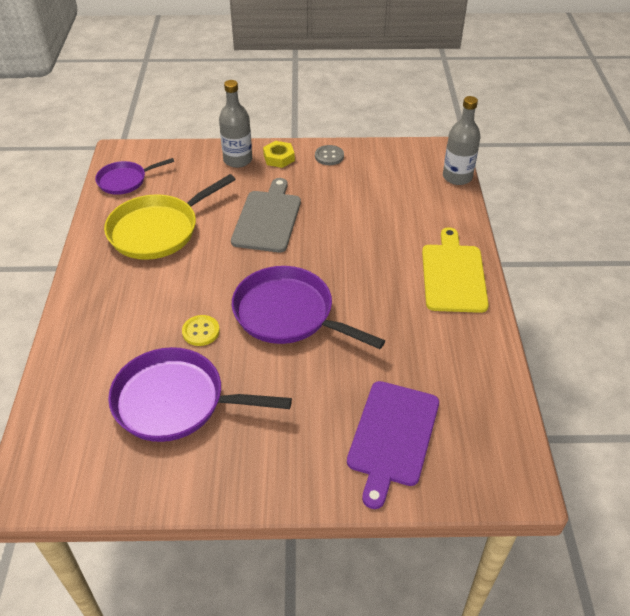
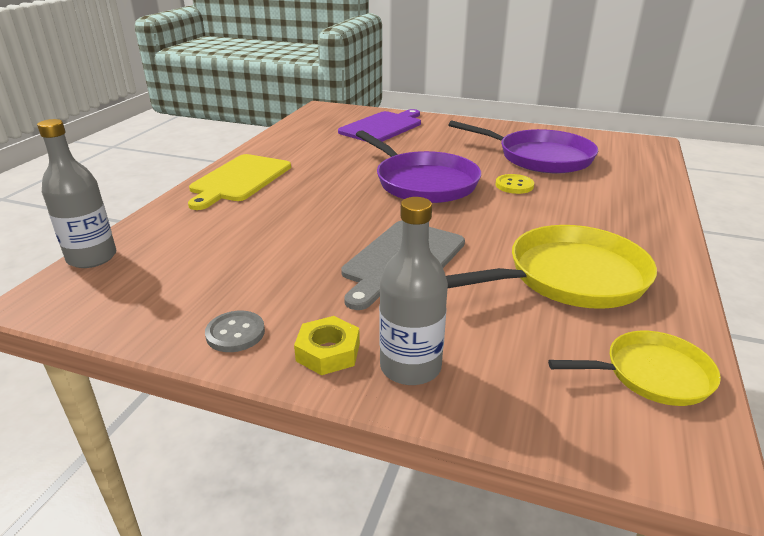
camera: 160 degrees left, 15 degrees down
(124, 181) = (652, 374): purple pan -> yellow pan

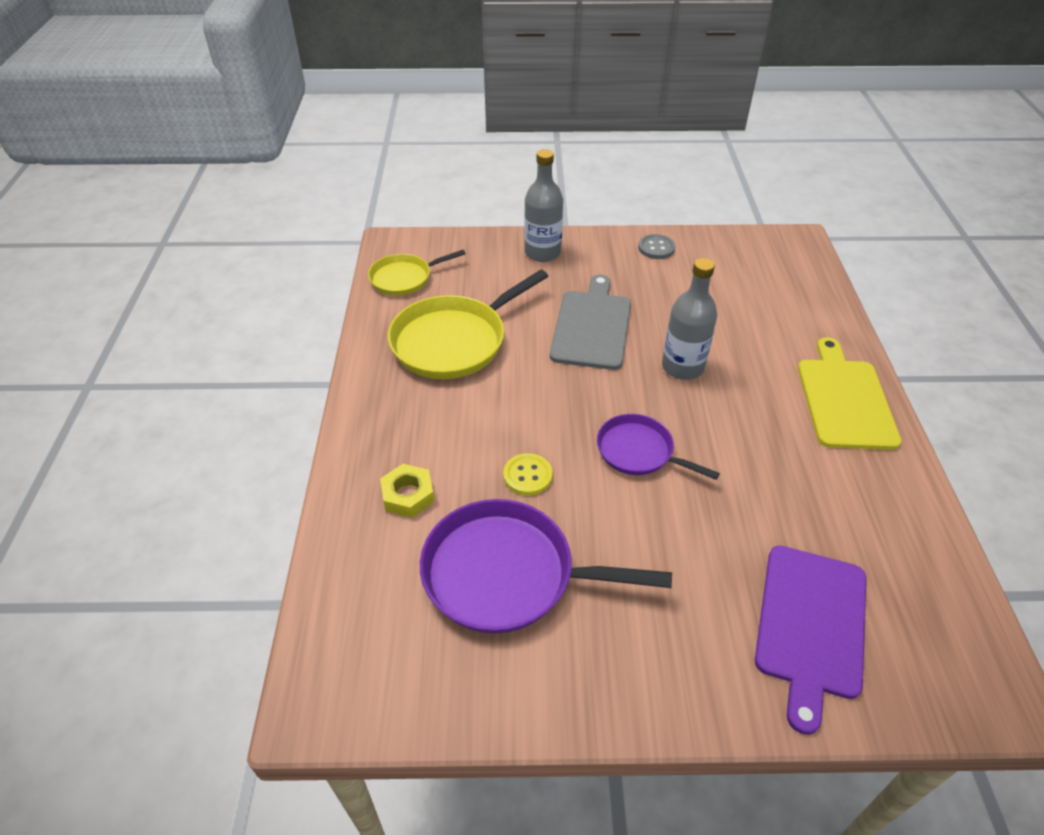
camera: 160 degrees right, 15 degrees up
(92, 257) = (822, 274): grey bottle -> grey bottle (682, 367)
(328, 352) = (593, 250): yellow nut -> yellow nut (408, 495)
(423, 182) = (638, 451): purple pan -> purple pan, size x0.58

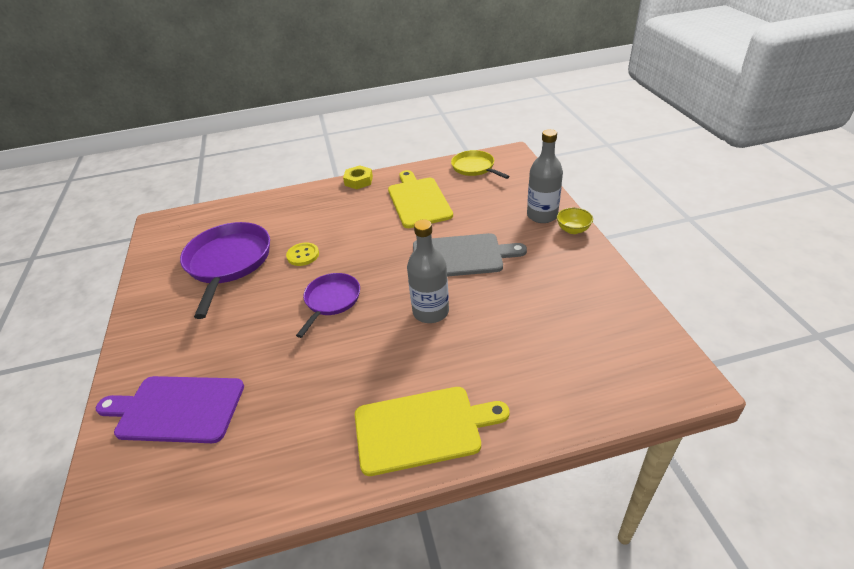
camera: 80 degrees right, 5 degrees down
(408, 495) = (284, 216): yellow nut -> yellow nut (358, 181)
(453, 341) = (418, 201): yellow pan -> yellow cutting board
(579, 240) = (573, 230): none -> yellow bowl
(656, 248) = (592, 274): grey button -> none

